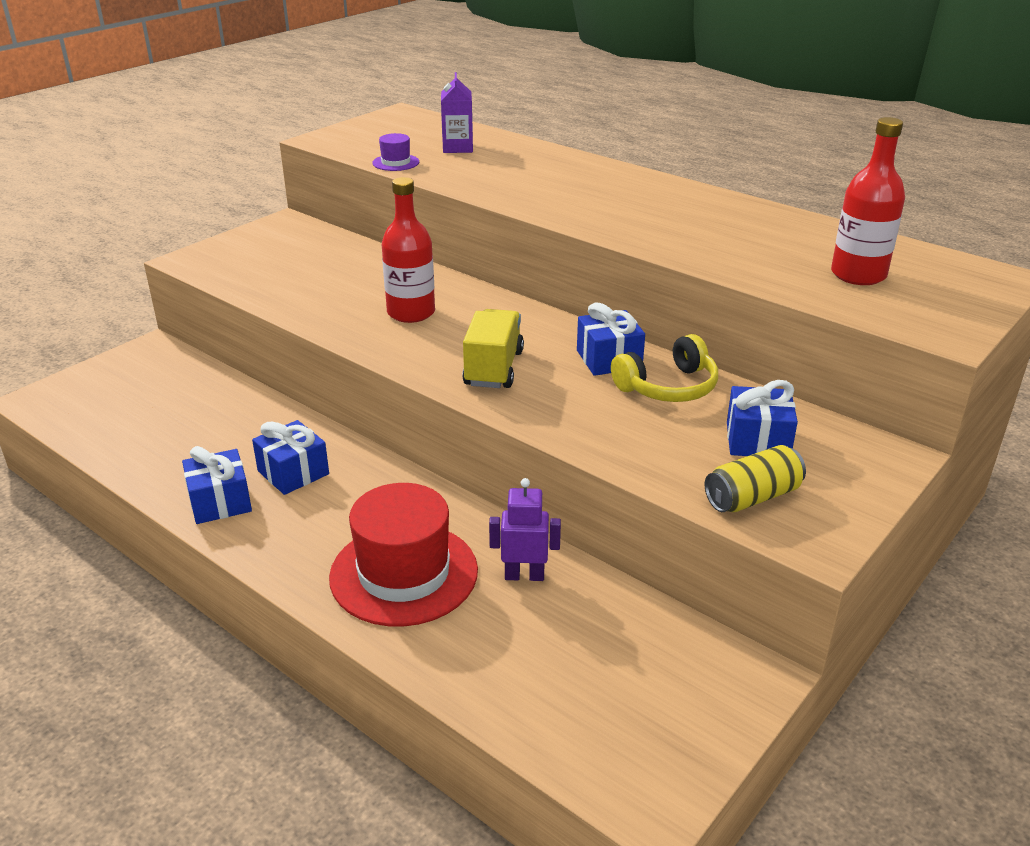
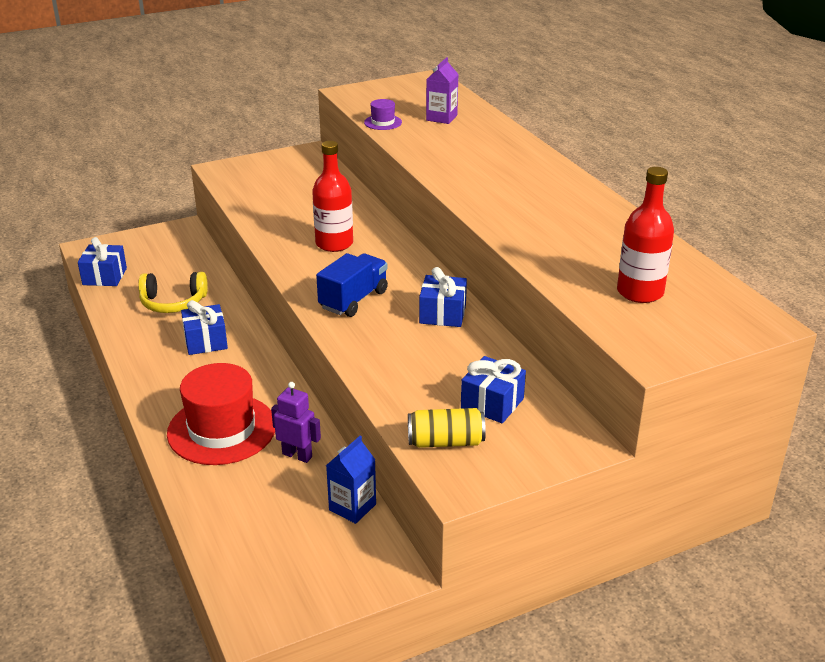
camera: 25 degrees right, 0 degrees up
(220, 502) = (147, 348): blue gift -> blue gift (105, 276)
(493, 368) = (353, 300): yellow truck -> blue truck
(642, 616) = (352, 507): none -> blue carton
(668, 387) = (466, 346): yellow headphones -> yellow headphones (173, 302)

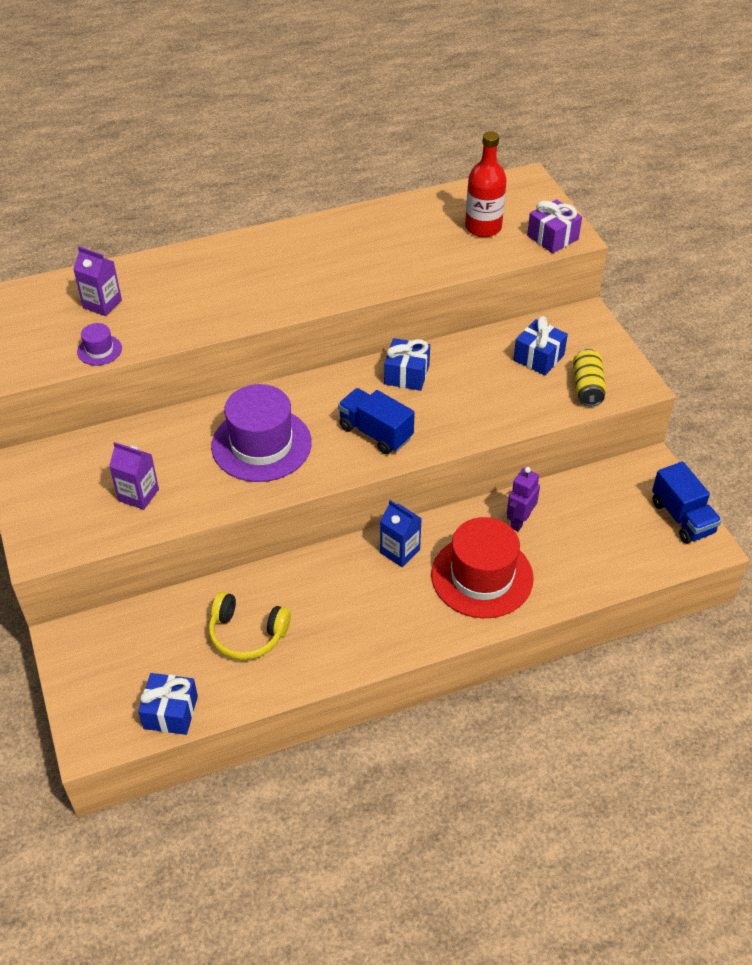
camera: 85 degrees left, 15 degrees up
(173, 302) = (247, 634): yellow headphones -> yellow headphones turned 105 degrees clockwise
(206, 341) = (332, 598): blue gift -> none
(274, 198) = (138, 495): none -> purple carton
(302, 598) = (682, 517): none -> blue truck
(334, 244) = (261, 444): red bottle -> purple hat
(352, 507) = (583, 486): blue carton -> blue carton (400, 551)
(643, 342) = (552, 237): none -> purple gift

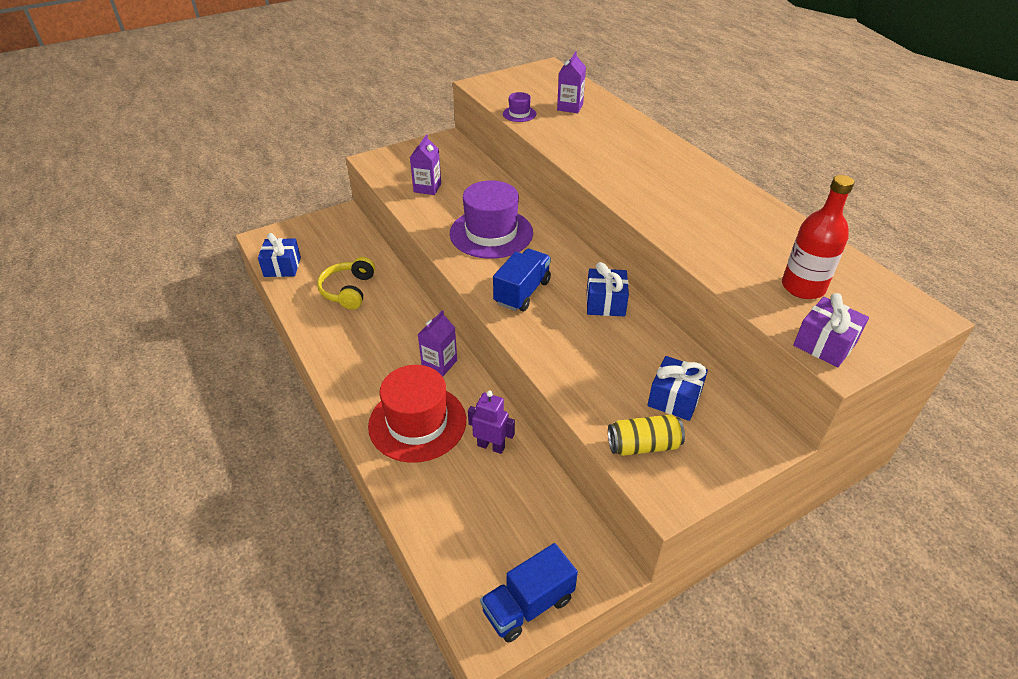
camera: 80 degrees right, 5 degrees down
(400, 551) = (439, 363): blue carton -> purple carton

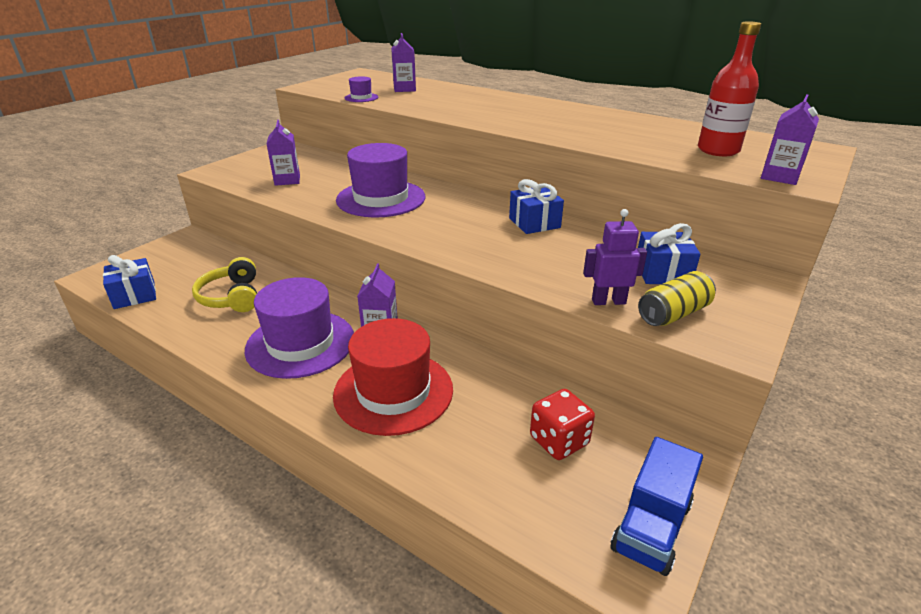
camera: 25 degrees left, 10 degrees down
(375, 354) = (300, 343): none -> purple hat
(491, 446) = (490, 387): purple robot -> purple robot (608, 301)
(511, 512) = (559, 441): none -> red dice
(522, 292) = (449, 232): blue truck -> none
(825, 344) = (779, 177): purple gift -> purple carton

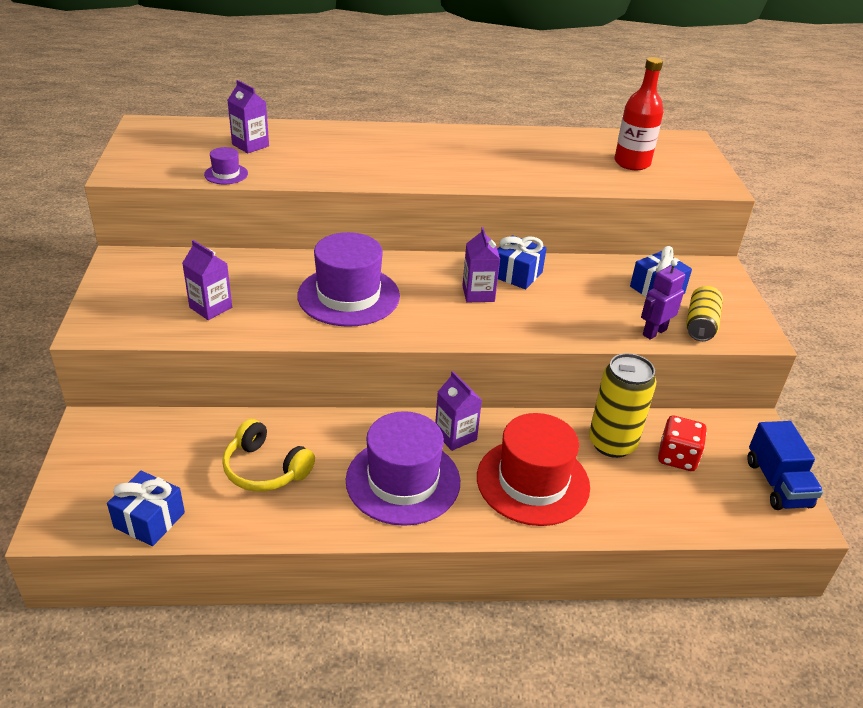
camera: 40 degrees left, 5 degrees up
(506, 398) = (612, 443): none -> yellow can
(779, 177) = (699, 183): purple carton -> purple carton (478, 294)

